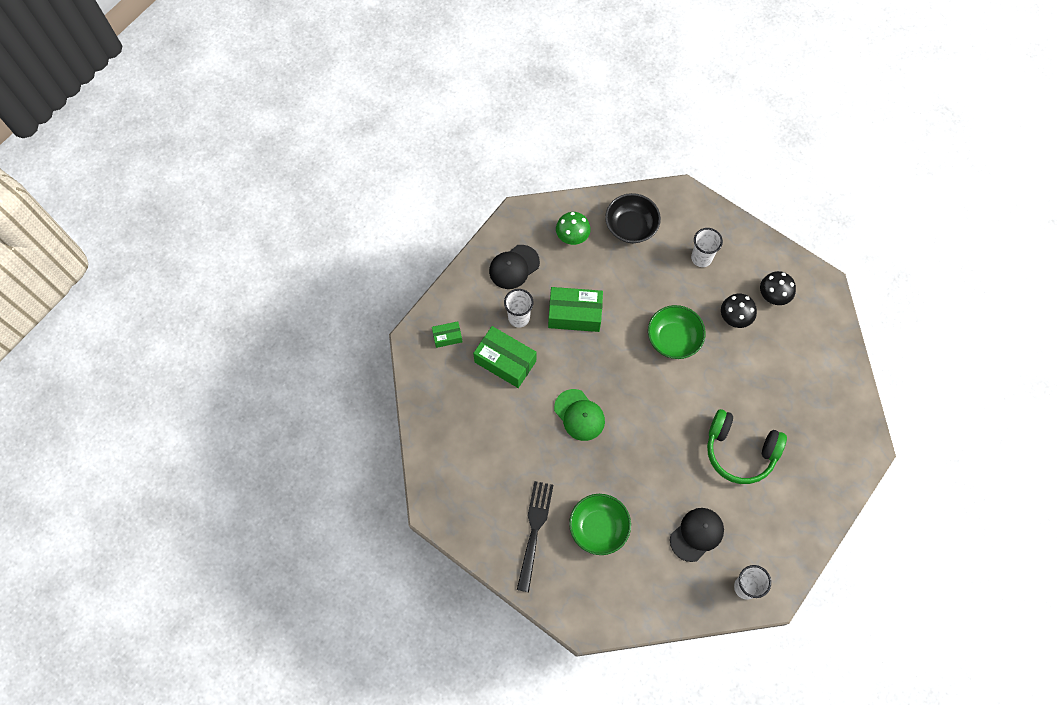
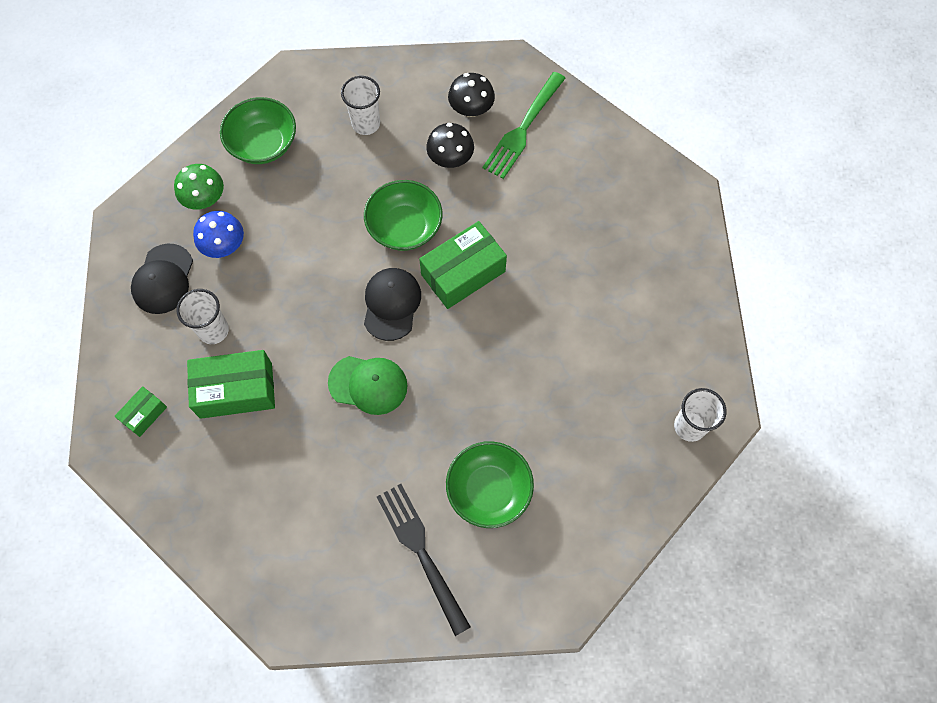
camera: 40 degrees left, 0 degrees up
(562, 272) = (224, 245): none -> blue mushroom
(574, 314) = (275, 280): green box -> green box (463, 273)
(631, 226) = (263, 144): black bowl -> green bowl
(697, 534) = (596, 412): black cap -> black cap (391, 304)
(740, 451) = (568, 290): green headphones -> none
(796, 331) = (523, 128): none -> green fork

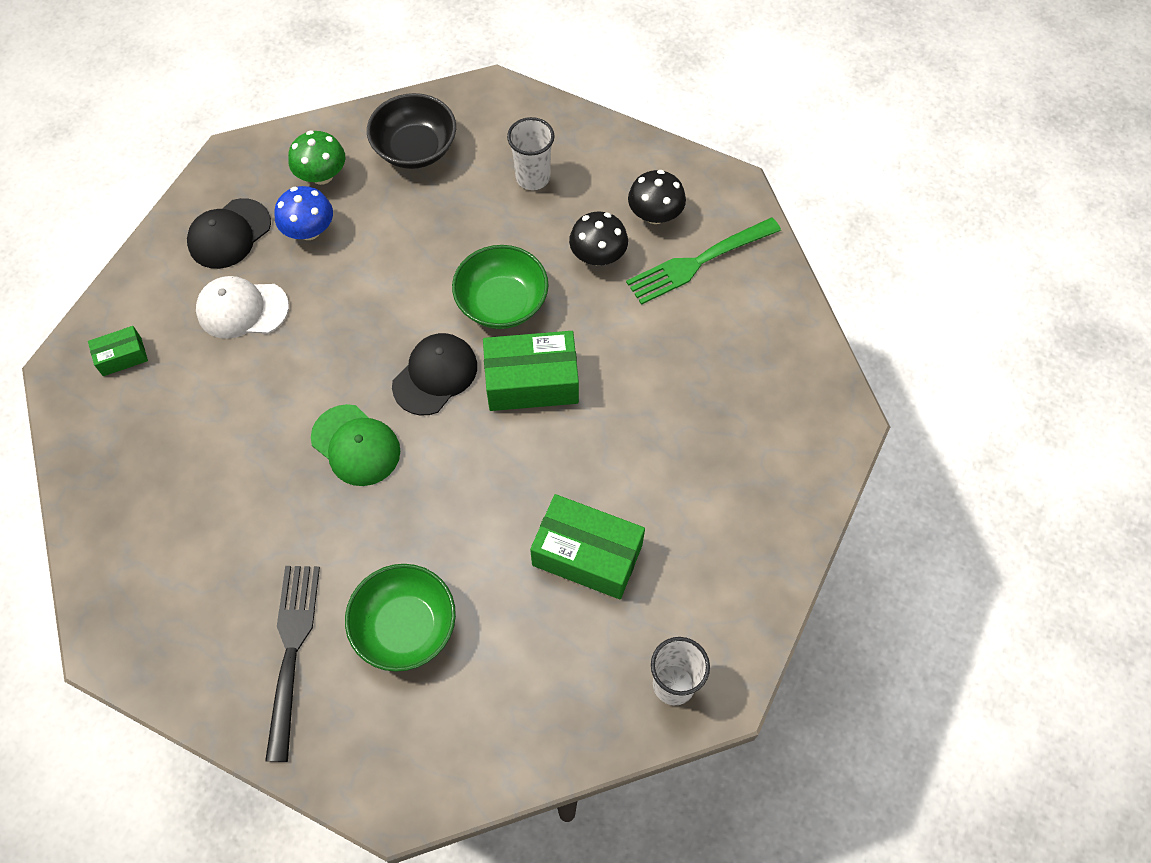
camera: 30 degrees right, 5 degrees down
(213, 330) = (242, 309): white cup -> white cap
(236, 390) = (223, 380): green box -> green box (587, 555)
(263, 144) = (415, 148): green bowl -> black bowl

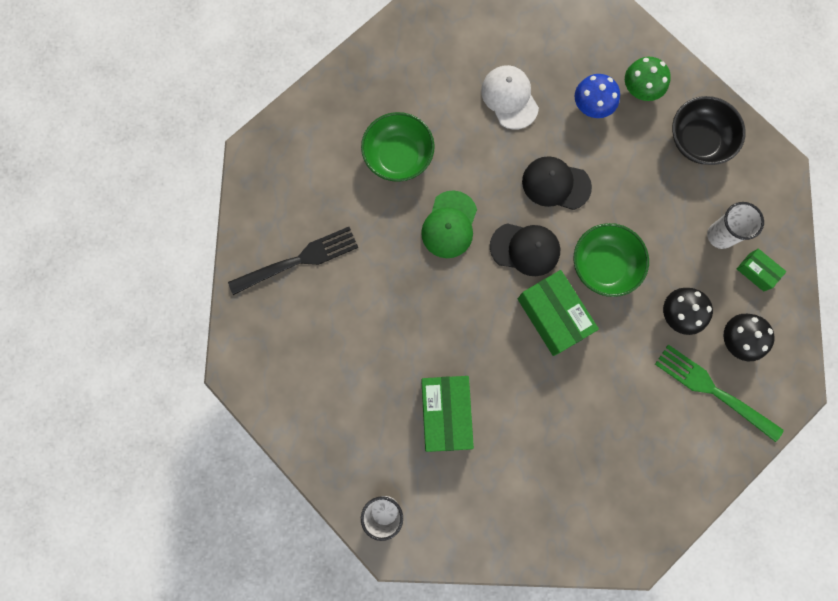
camera: 65 degrees right, 15 degrees up
(122, 356) = (438, 45): green box -> green box (756, 272)
(229, 234) = (561, 57): black cap -> black cap (556, 184)
(405, 627) = (344, 320): green bowl -> green bowl (398, 156)

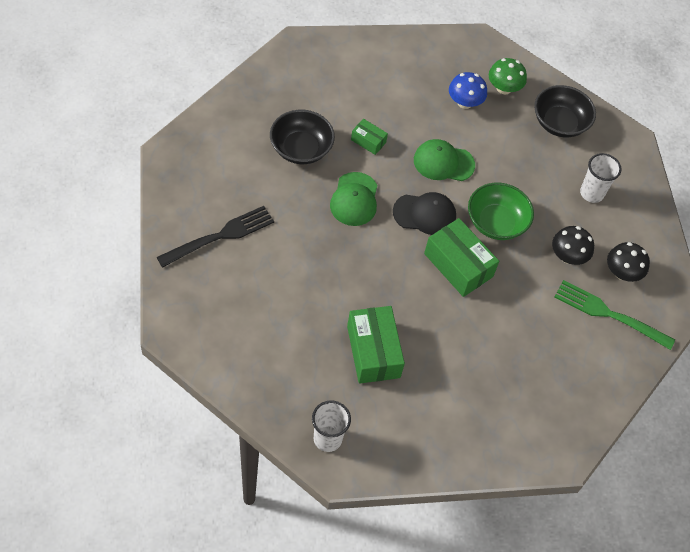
camera: 15 degrees left, 20 degrees down
(398, 156) = (301, 149): green bowl -> black bowl
(509, 98) = (393, 100): white cap -> none
(556, 184) = (443, 162): black cap -> green cap
(756, 272) = (628, 219): green box -> green box (368, 141)

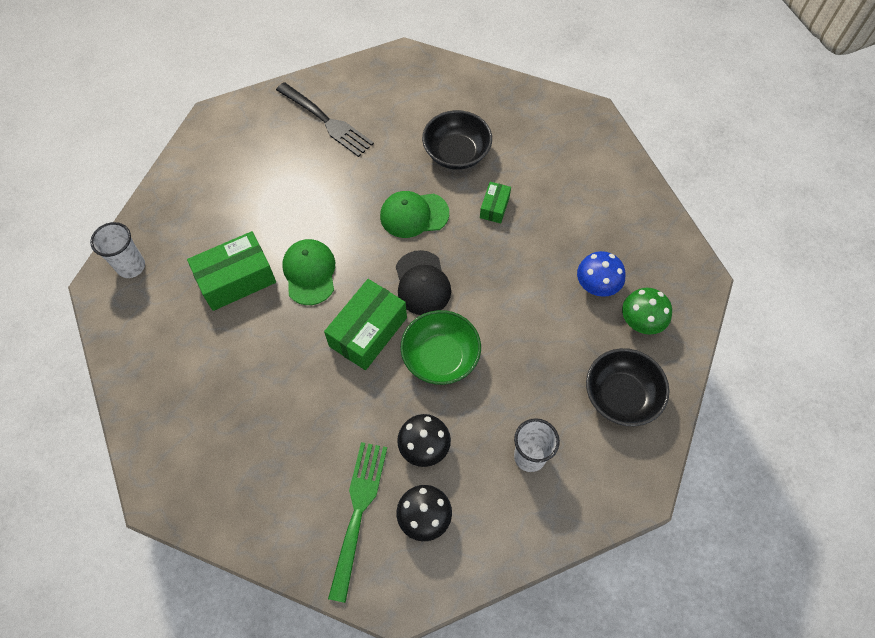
camera: 80 degrees right, 5 degrees up
(443, 162) = (500, 284): green cap -> green cap (309, 273)

